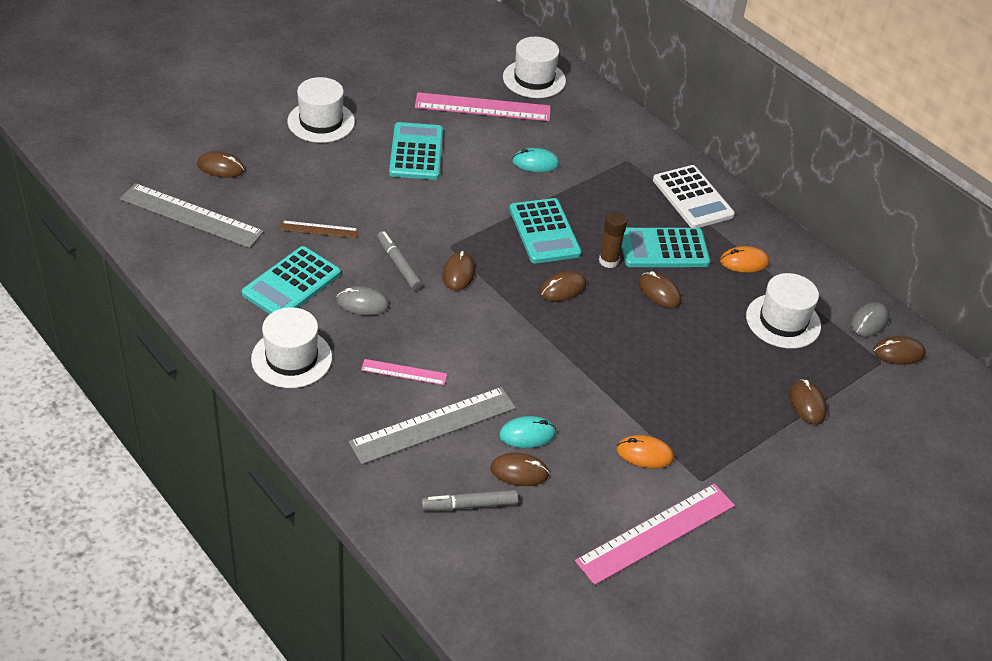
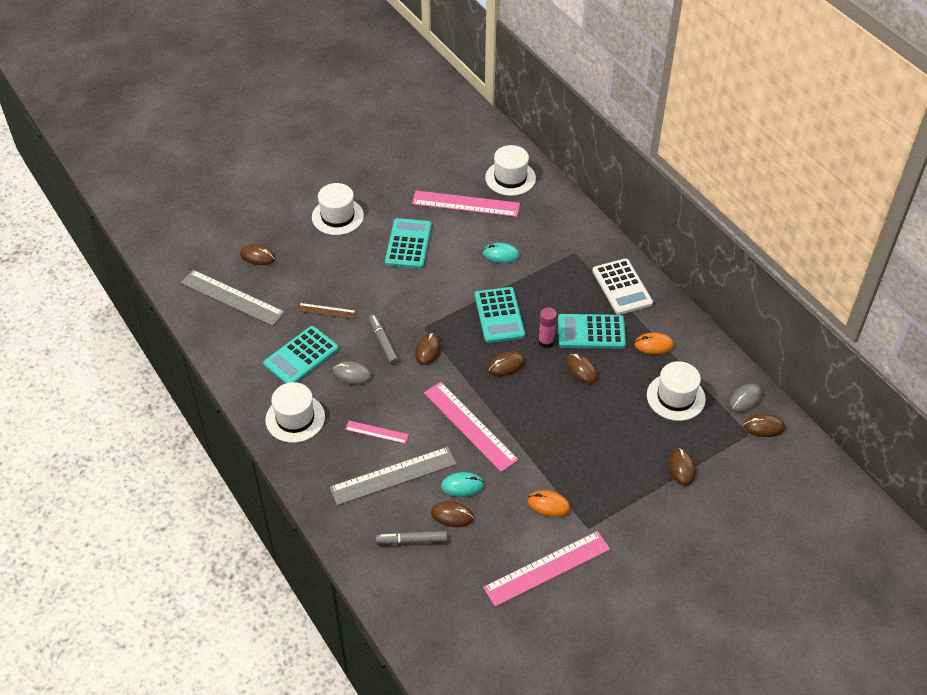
camera: 10 degrees right, 5 degrees up
(526, 362) = (470, 426): none -> pink ruler
(608, 261) = (546, 342): brown glue stick -> pink glue stick

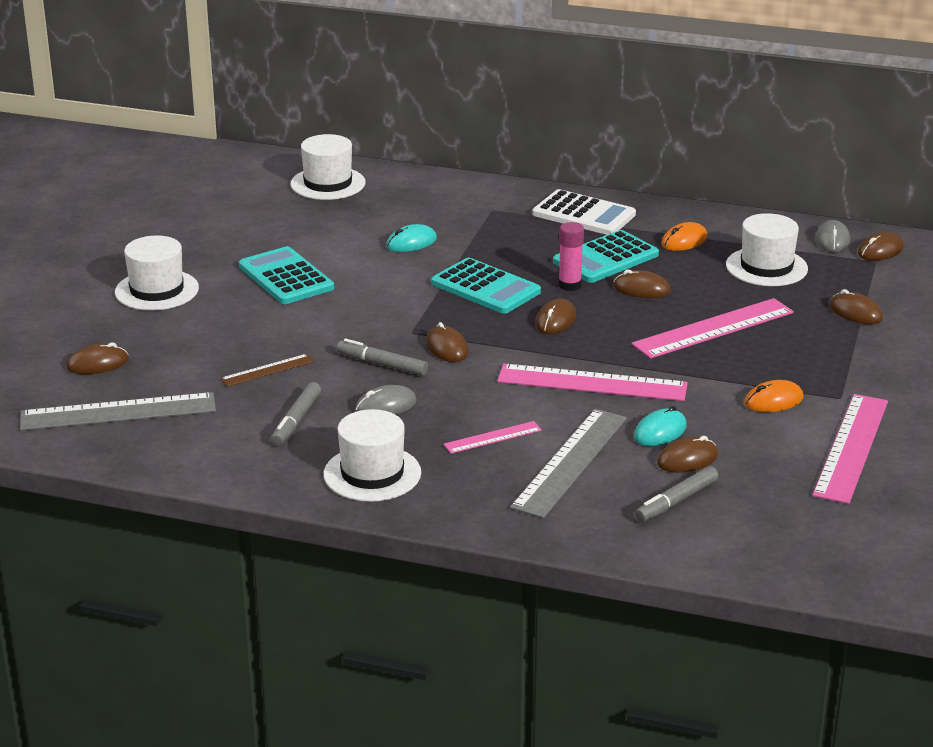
camera: 40 degrees left, 20 degrees down
(301, 357) = (296, 420): turquoise calculator -> grey marker
(466, 204) = (306, 221): pink ruler -> pink ruler (713, 328)

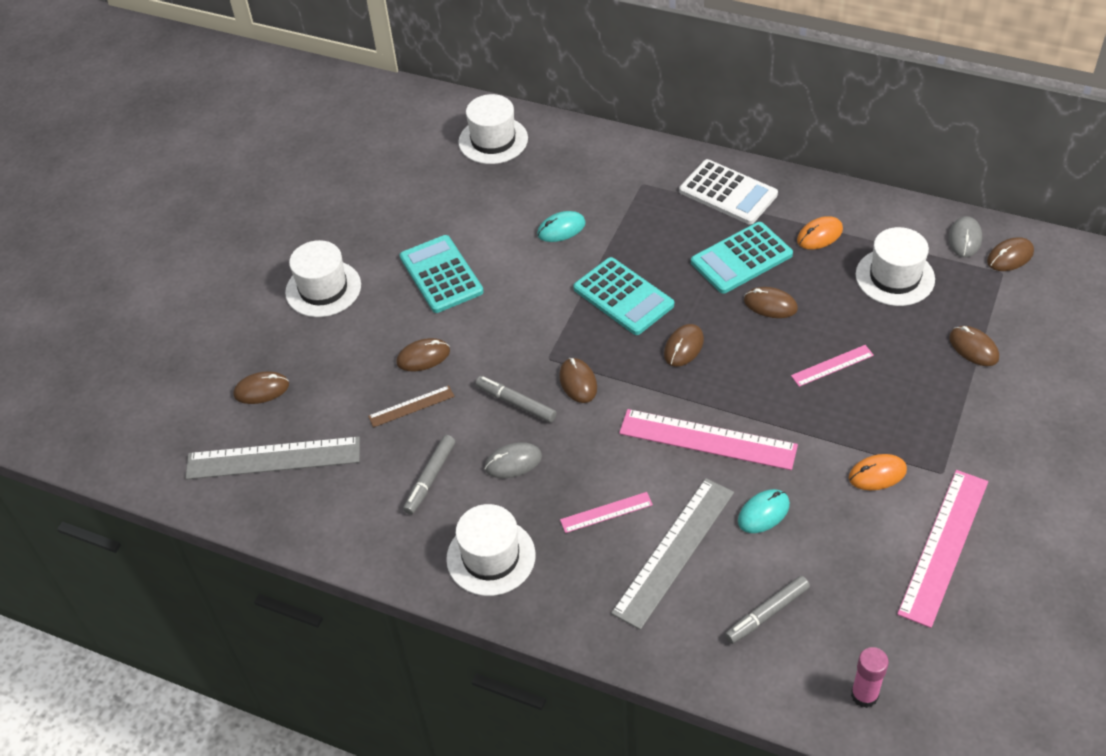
camera: 10 degrees right, 20 degrees up
(570, 285) = (702, 297): pink glue stick -> pink glue stick (864, 695)
(687, 459) = (784, 554): brown mouse -> brown mouse (423, 357)
(713, 328) = (832, 365): pink ruler -> pink ruler, size x0.51

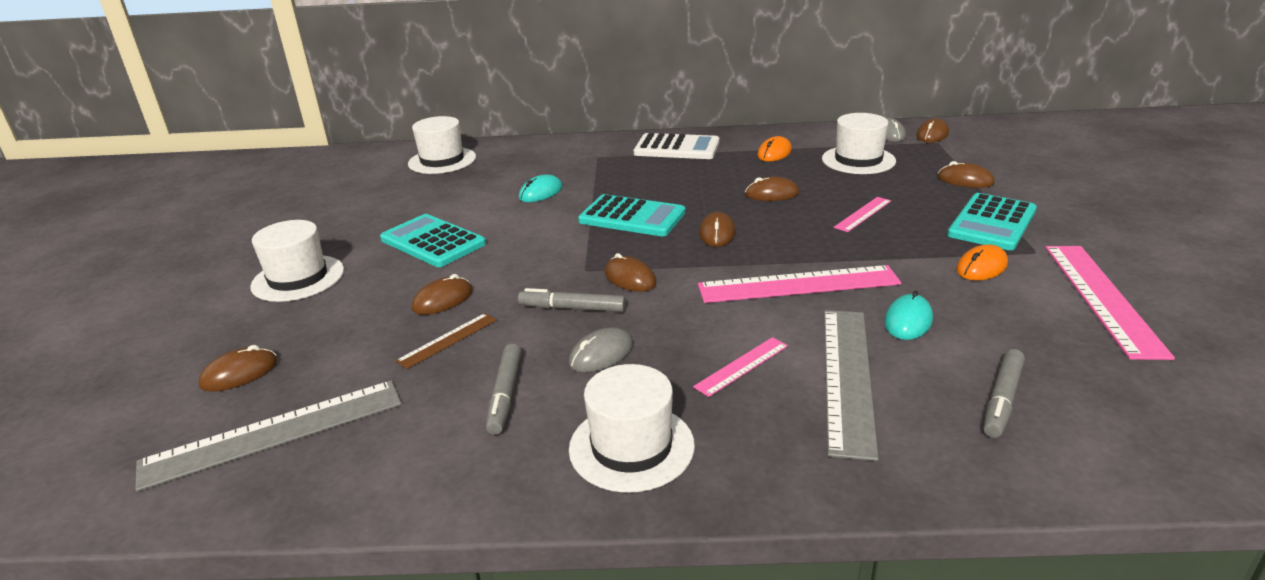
camera: 25 degrees left, 20 degrees down
(741, 258) = (721, 176): turquoise calculator -> turquoise calculator (992, 223)
(864, 695) = (1189, 439): pink glue stick -> none

